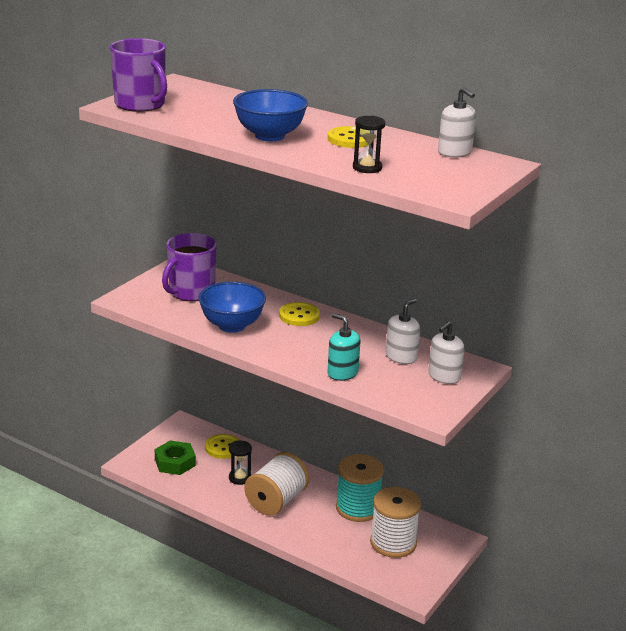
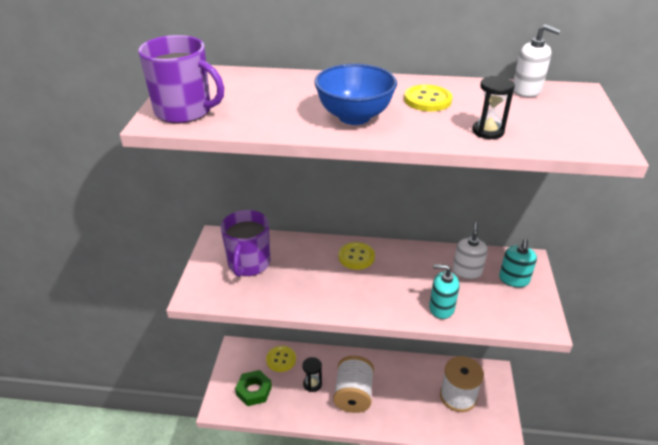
camera: 25 degrees left, 10 degrees up
(232, 325) = (312, 289): blue bowl -> none
(358, 508) = (413, 374): turquoise spool -> none
(444, 376) = (514, 279): white soap dispenser -> turquoise soap dispenser

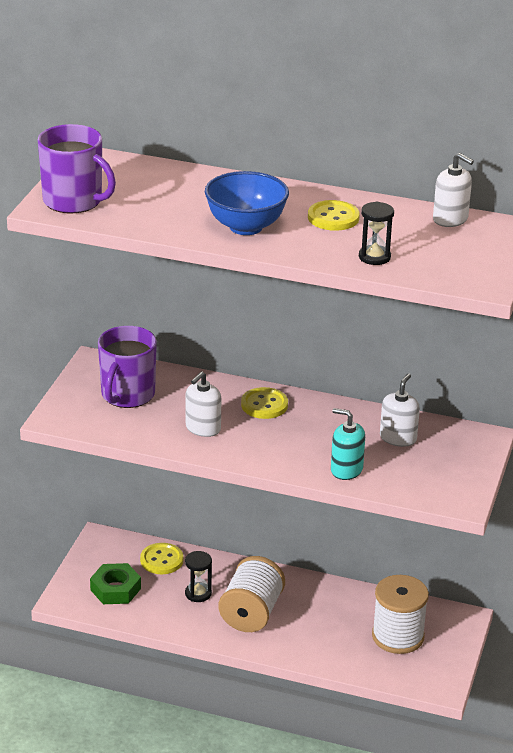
camera: 10 degrees right, 5 degrees down
(316, 286) = (203, 428): none -> white soap dispenser
(514, 279) = (453, 454): turquoise soap dispenser -> none

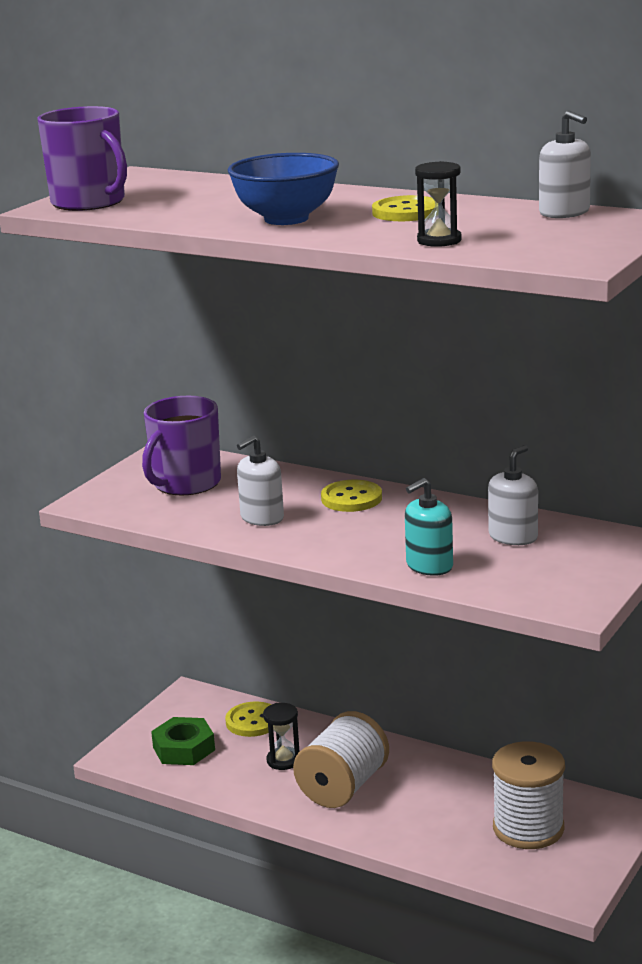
camera: 15 degrees right, 10 degrees down
(346, 470) = (429, 566): turquoise soap dispenser -> turquoise soap dispenser turned 75 degrees counterclockwise

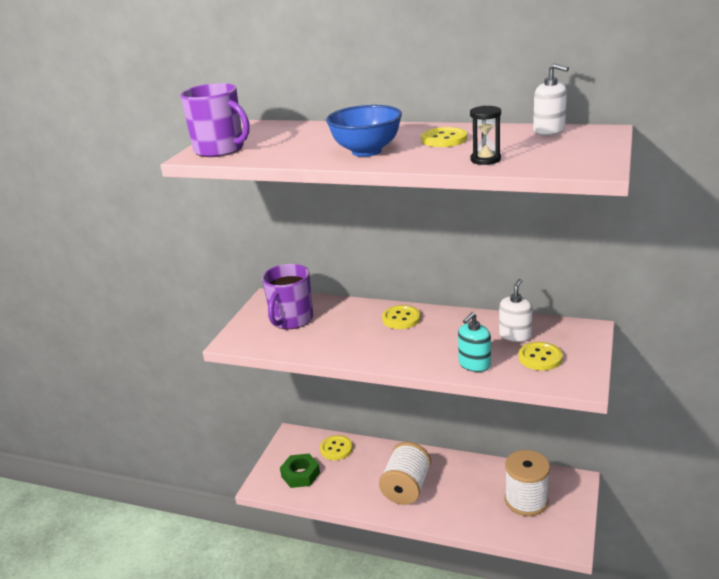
camera: 10 degrees left, 5 degrees up
(262, 518) = (351, 340): white soap dispenser -> none
(283, 760) = (364, 474): black hourglass -> none
(534, 568) = (540, 358): none -> yellow button

